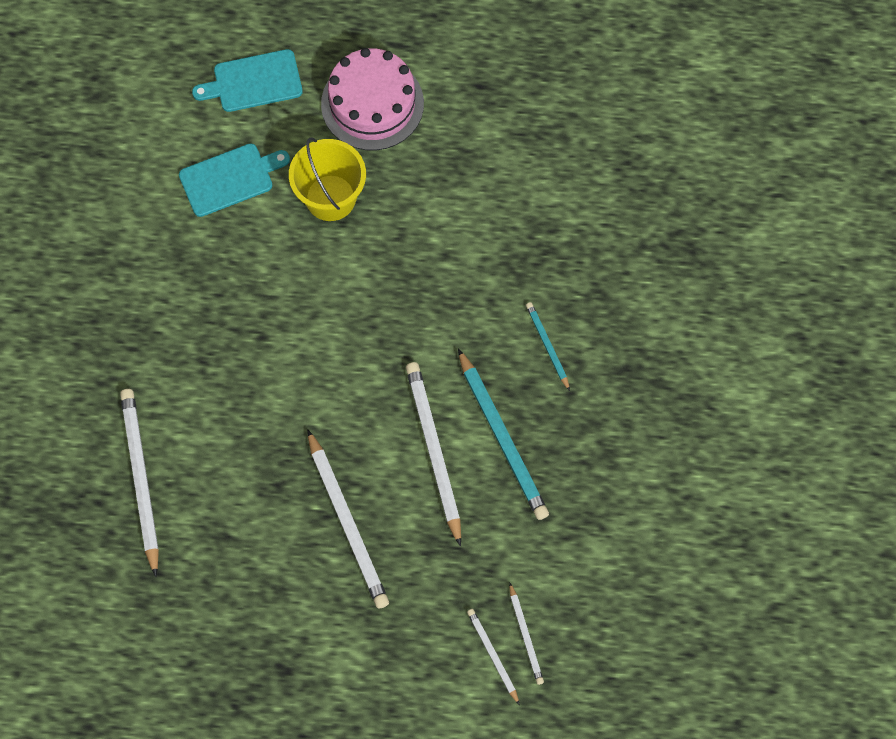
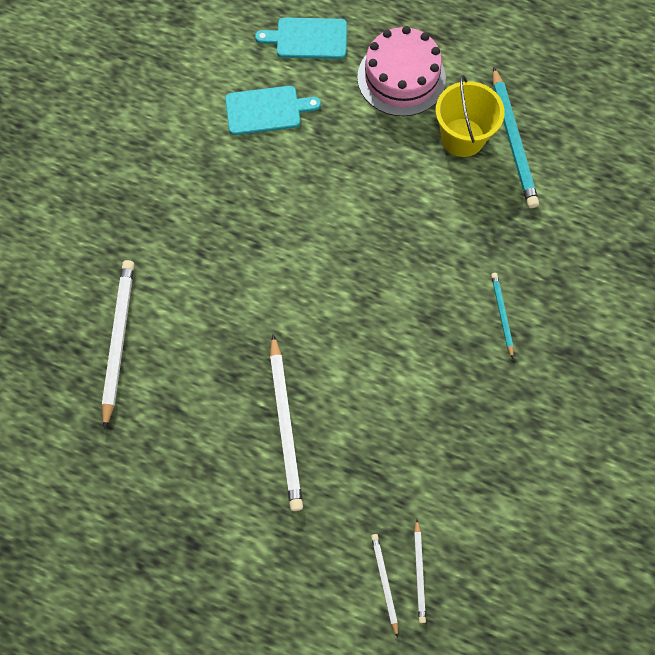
camera: 15 degrees right, 0 degrees up
(330, 198) = (346, 145): yellow bucket -> yellow bucket (462, 137)
(433, 451) = (378, 381): white pencil -> none
(502, 437) = (442, 385): turquoise pencil -> turquoise pencil (513, 140)

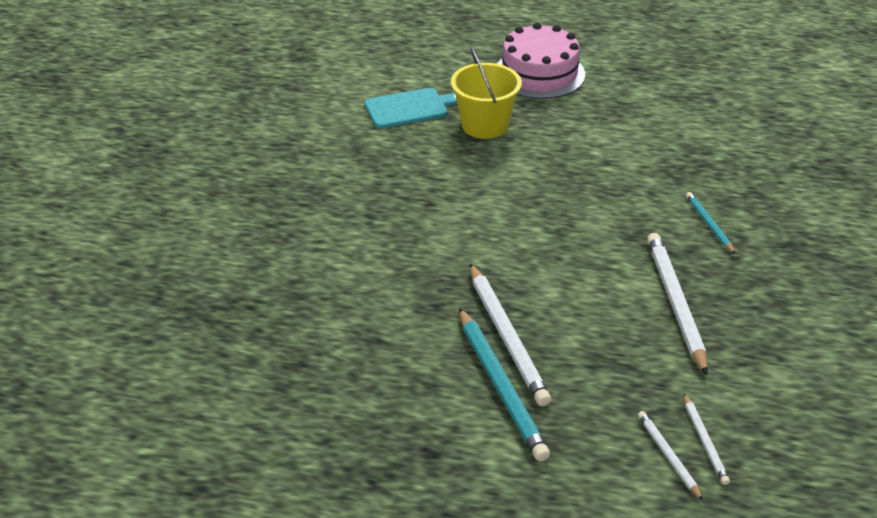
camera: 10 degrees left, 30 degrees down
(118, 341) = (296, 293): white pencil -> white pencil (675, 304)
(308, 39) = (436, 57): turquoise cutting board -> none
(462, 137) = (616, 106): yellow bucket -> yellow bucket (485, 125)
(513, 140) = (668, 103): turquoise pencil -> turquoise pencil (501, 386)

